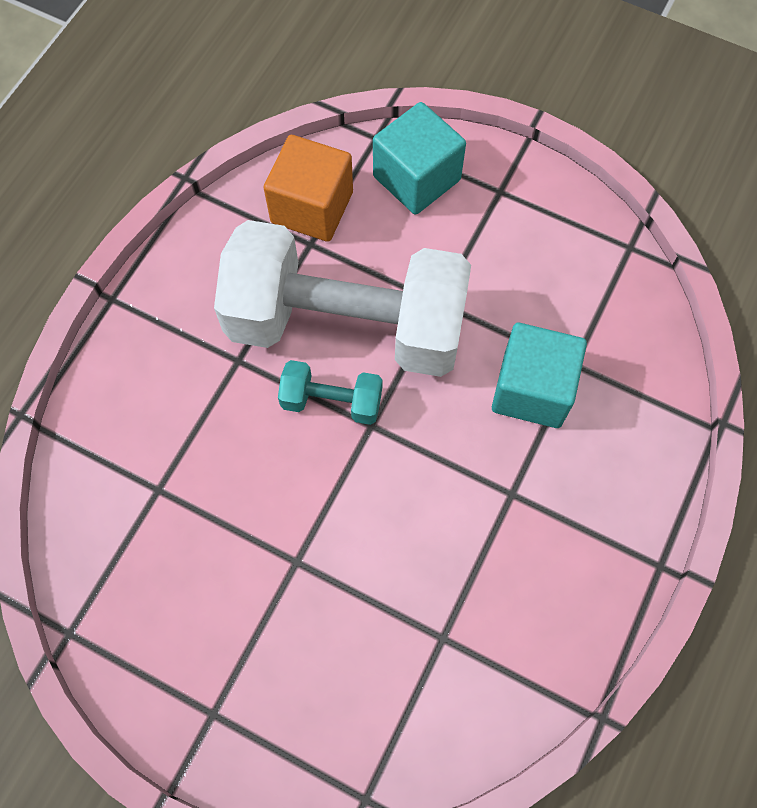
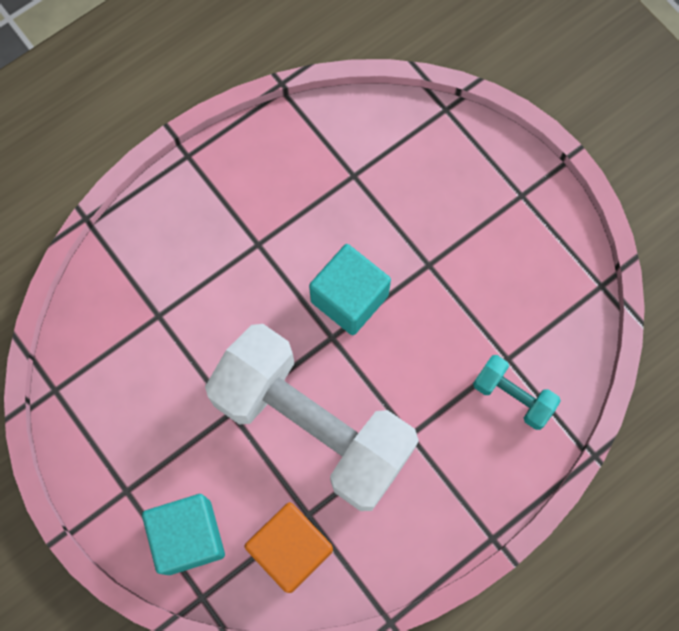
camera: 155 degrees left, 5 degrees up
(332, 401) = (352, 368): turquoise dumbbell -> turquoise dumbbell (512, 396)
(532, 389) = (200, 310): turquoise cube -> turquoise cube (349, 298)

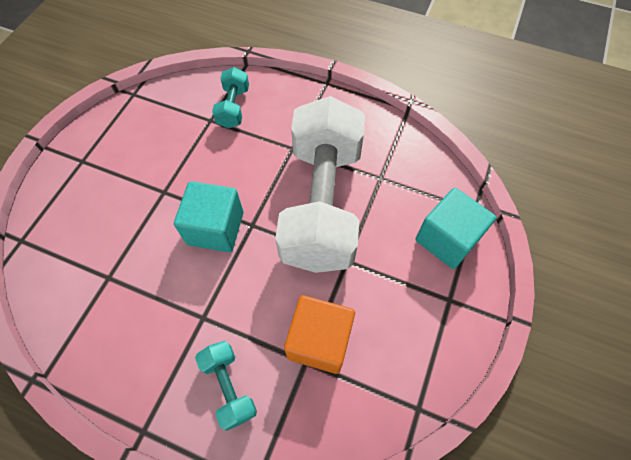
camera: 120 degrees left, 10 degrees down
(179, 239) = (229, 386): none -> turquoise dumbbell
(291, 549) = (408, 176): orange cube -> orange cube (319, 341)

